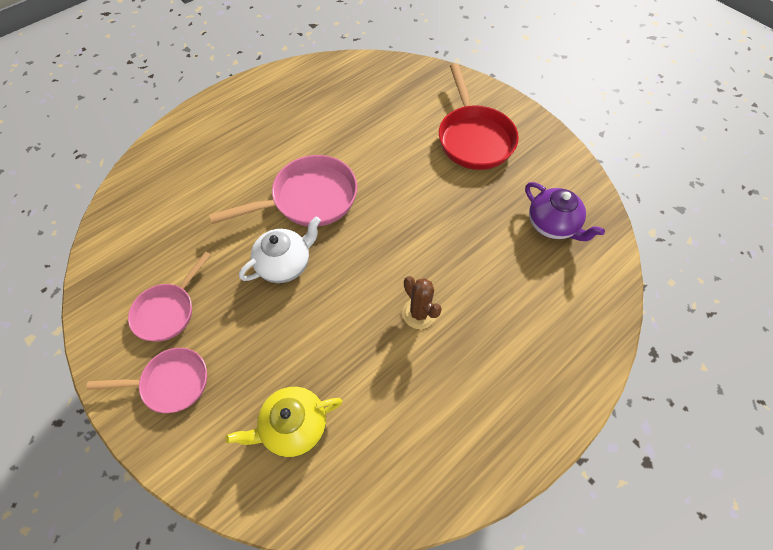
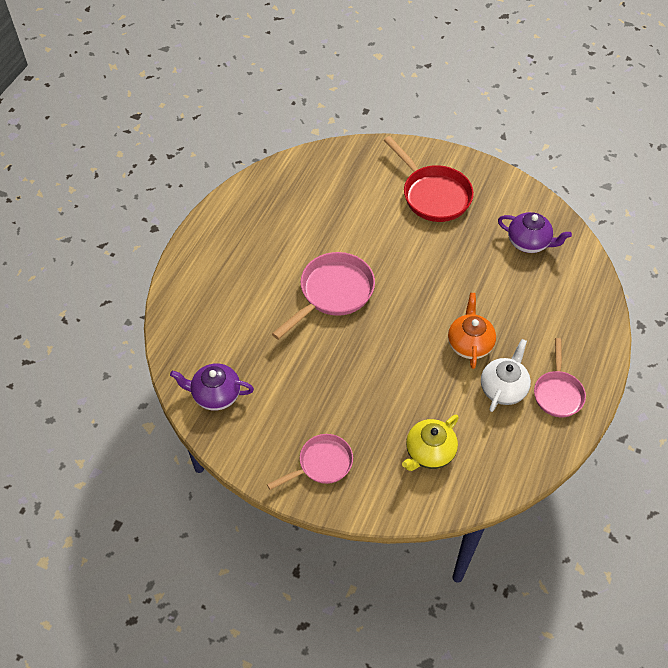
camera: 25 degrees left, 5 degrees down
(125, 256) = (215, 394): none -> purple teapot
(168, 311) = (282, 418): pink pan -> pink pan (557, 393)
(285, 264) = (348, 349): white teapot -> white teapot (503, 388)
(419, 313) = (469, 344): brown cactus -> orange teapot

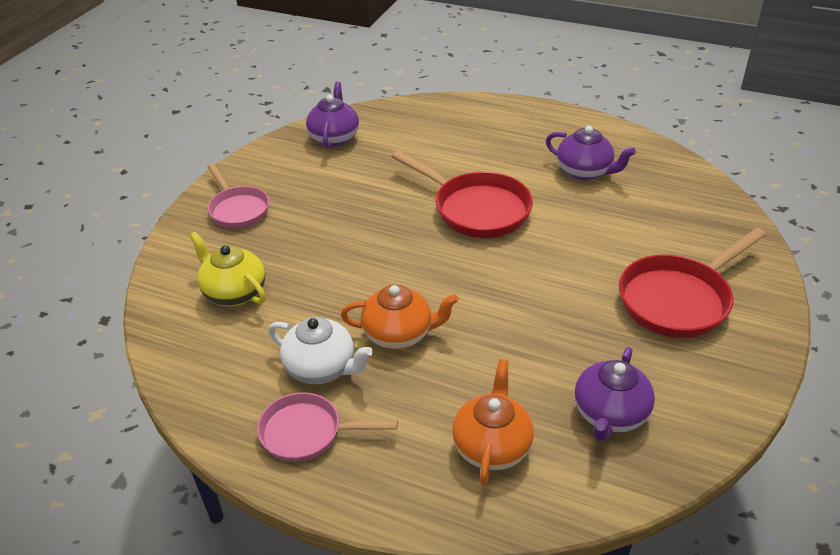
camera: 90 degrees right, 15 degrees down
(290, 222) = (585, 172): none -> purple teapot
(332, 293) = (476, 209): pink pan -> red pan
(557, 299) = (492, 446): none -> orange teapot

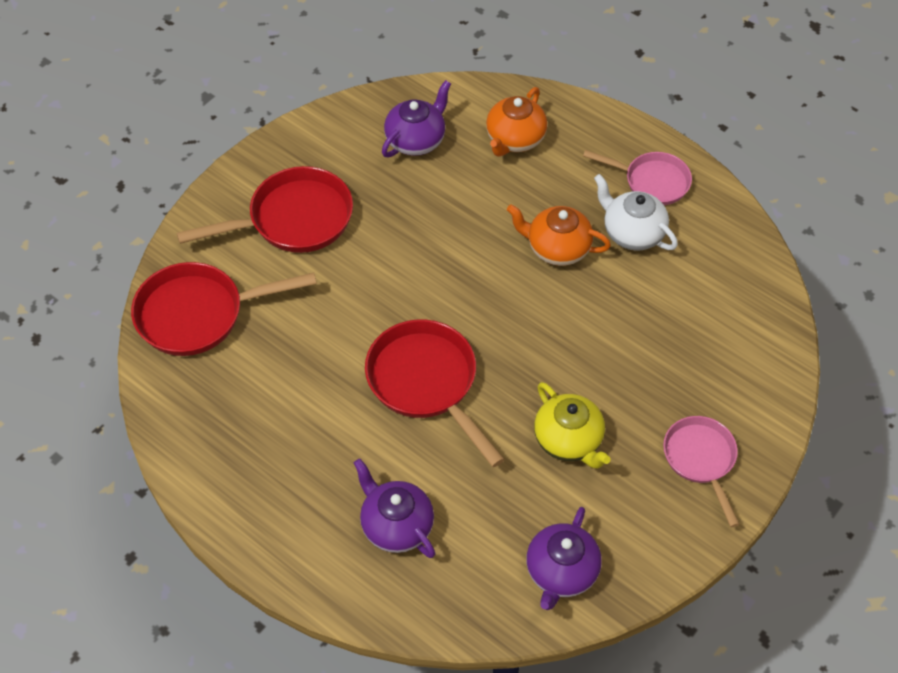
camera: 165 degrees left, 15 degrees up
(234, 292) = (707, 335): yellow teapot -> yellow teapot (569, 441)
(585, 172) = (273, 409): purple teapot -> purple teapot (396, 525)
(695, 212) = (199, 314): none -> red pan

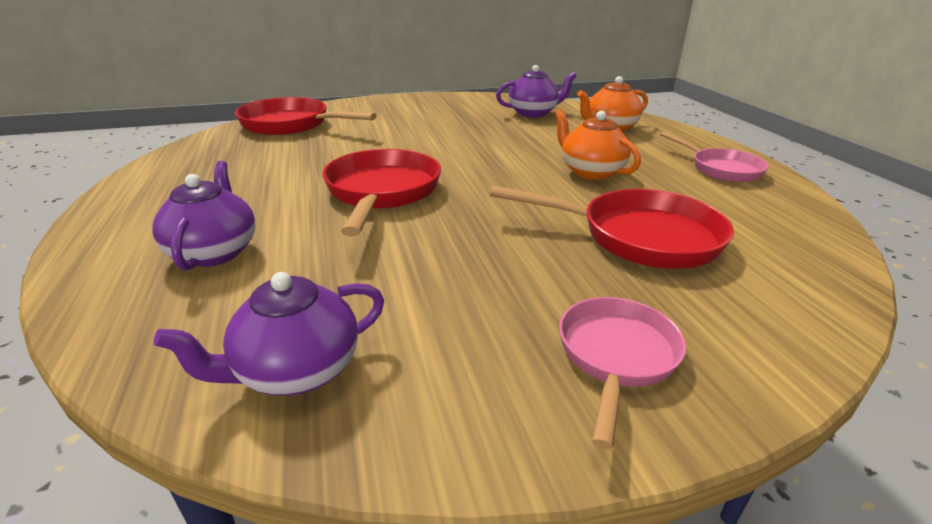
camera: 35 degrees right, 25 degrees down
(293, 220) = (407, 115): red pan -> red pan (638, 237)
(569, 441) = (460, 270): yellow teapot -> none
(632, 233) = (676, 184): white teapot -> none

